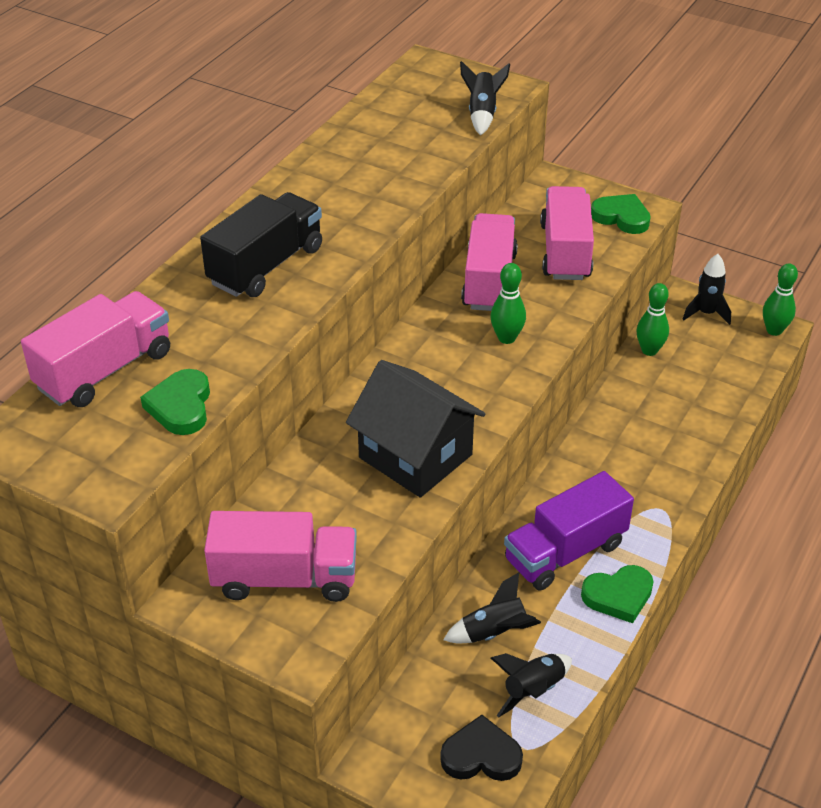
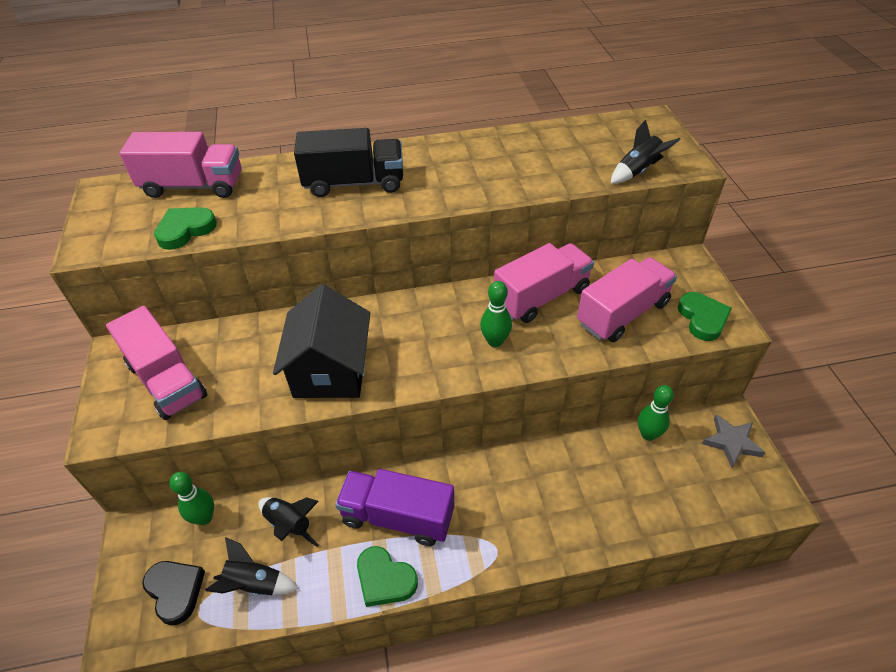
camera: 50 degrees right, 5 degrees up
(706, 313) = (731, 442): black rocket -> grey star
(774, 330) = (773, 499): green bowling pin -> green bowling pin (204, 518)

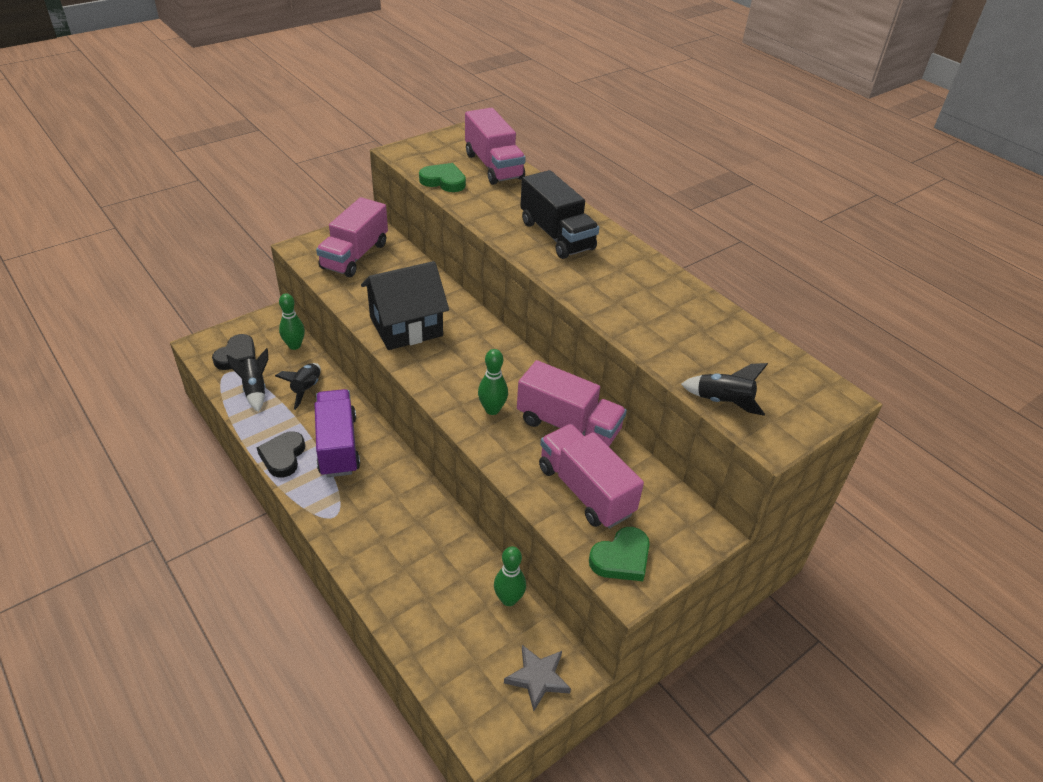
camera: 60 degrees right, 5 degrees down
(385, 579) = (283, 456): green heart -> black heart
(622, 313) = (585, 490): pink truck -> pink truck turned 150 degrees counterclockwise

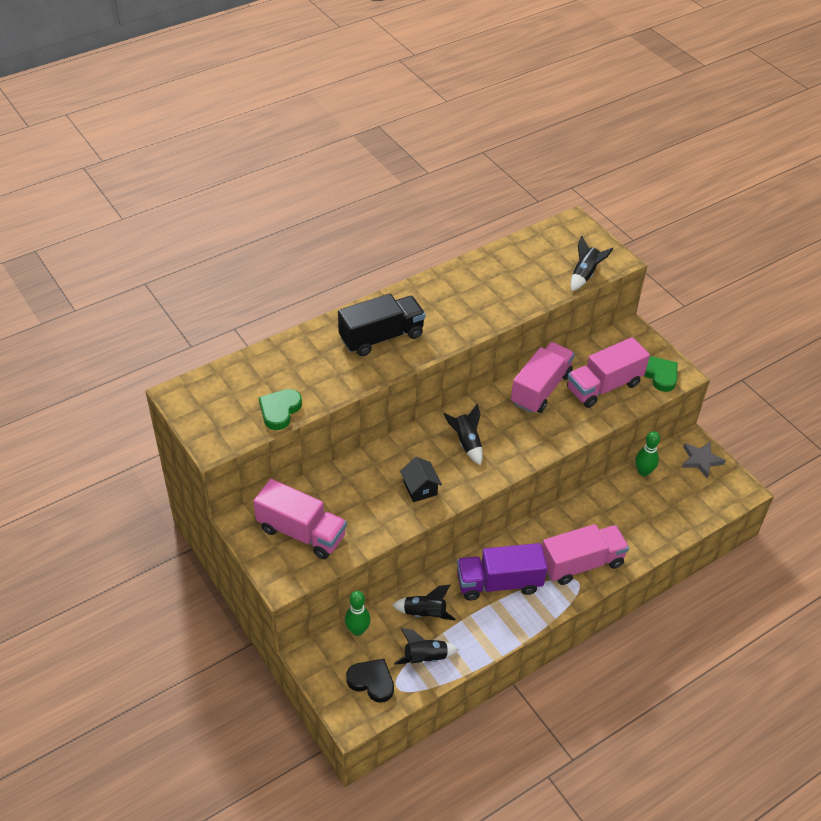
camera: 85 degrees left, 5 degrees up
(283, 456) = (513, 624): black heart -> none
(406, 326) = (420, 488): black house -> black house, size x0.50
(472, 360) = (466, 443): none -> black rocket
(492, 409) = (525, 433): green bowling pin -> none
(494, 166) = (252, 371): pink truck -> pink truck (581, 563)

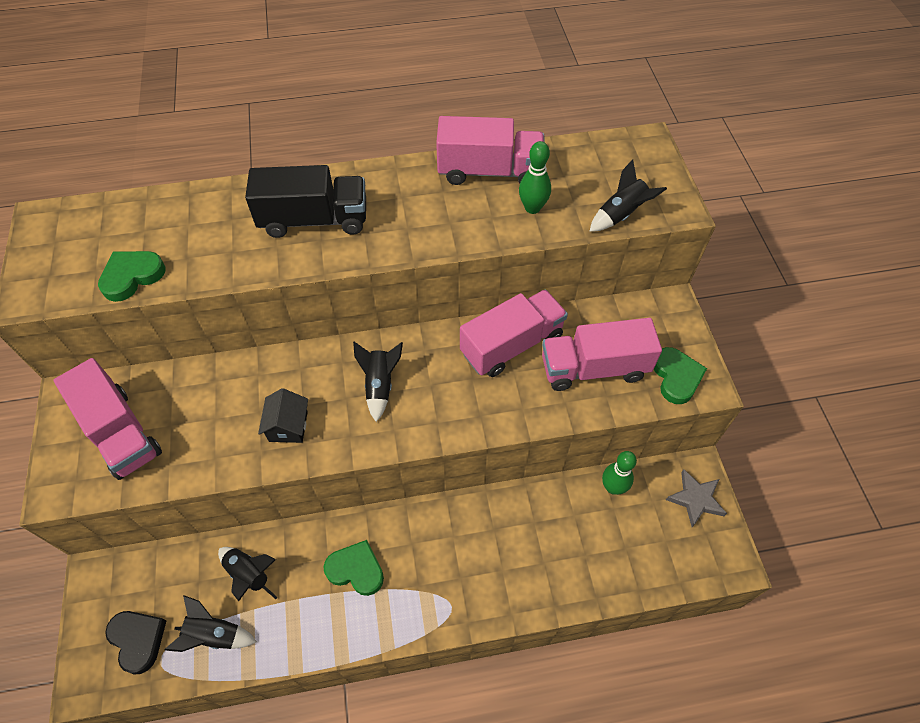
camera: 25 degrees right, 10 degrees up
(357, 630) = (165, 564): green bowling pin -> green bowling pin (532, 208)
(499, 583) = (356, 570): purple truck -> green heart
(581, 563) = (468, 584): pink truck -> pink truck (489, 171)

